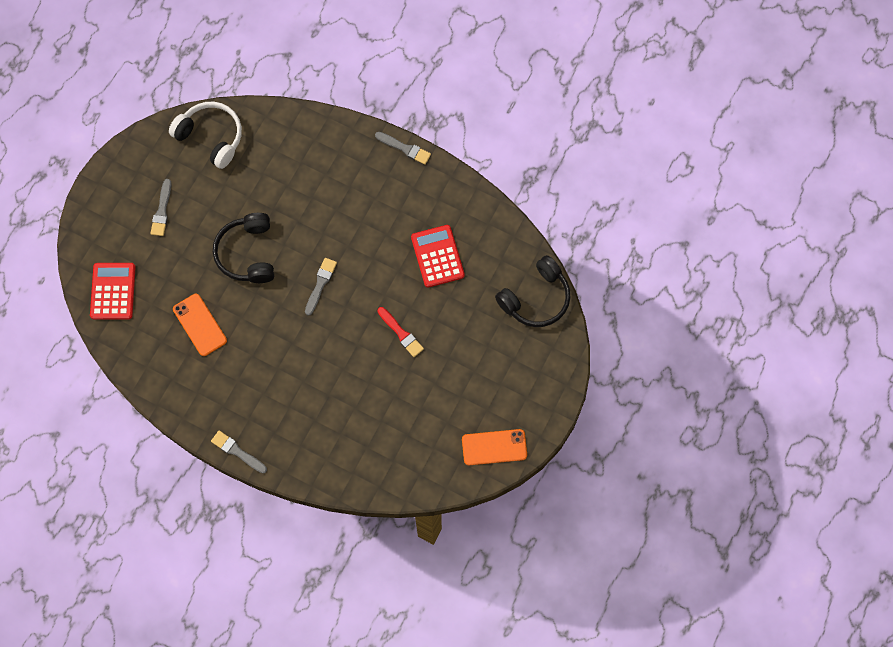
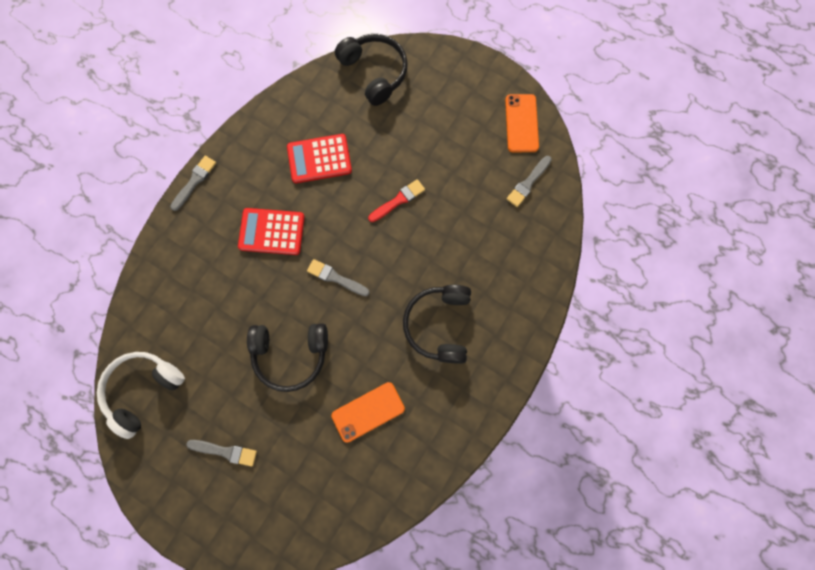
camera: 85 degrees left, 5 degrees up
(113, 291) = (317, 514): red calculator -> red calculator (272, 232)
(237, 451) = (514, 376): grey brush -> grey brush (528, 183)
(281, 380) = (439, 324): none -> black headphones

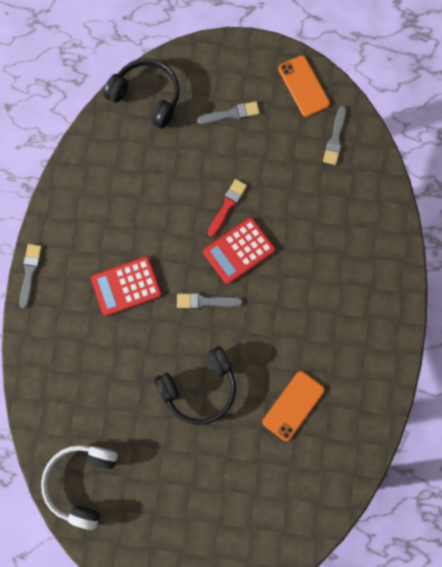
camera: 25 degrees left, 0 degrees up
(225, 451) = (184, 500): grey brush -> grey brush (231, 114)
(319, 159) = (136, 200): red calculator -> red calculator (239, 251)
(439, 324) = (318, 300): black headphones -> none

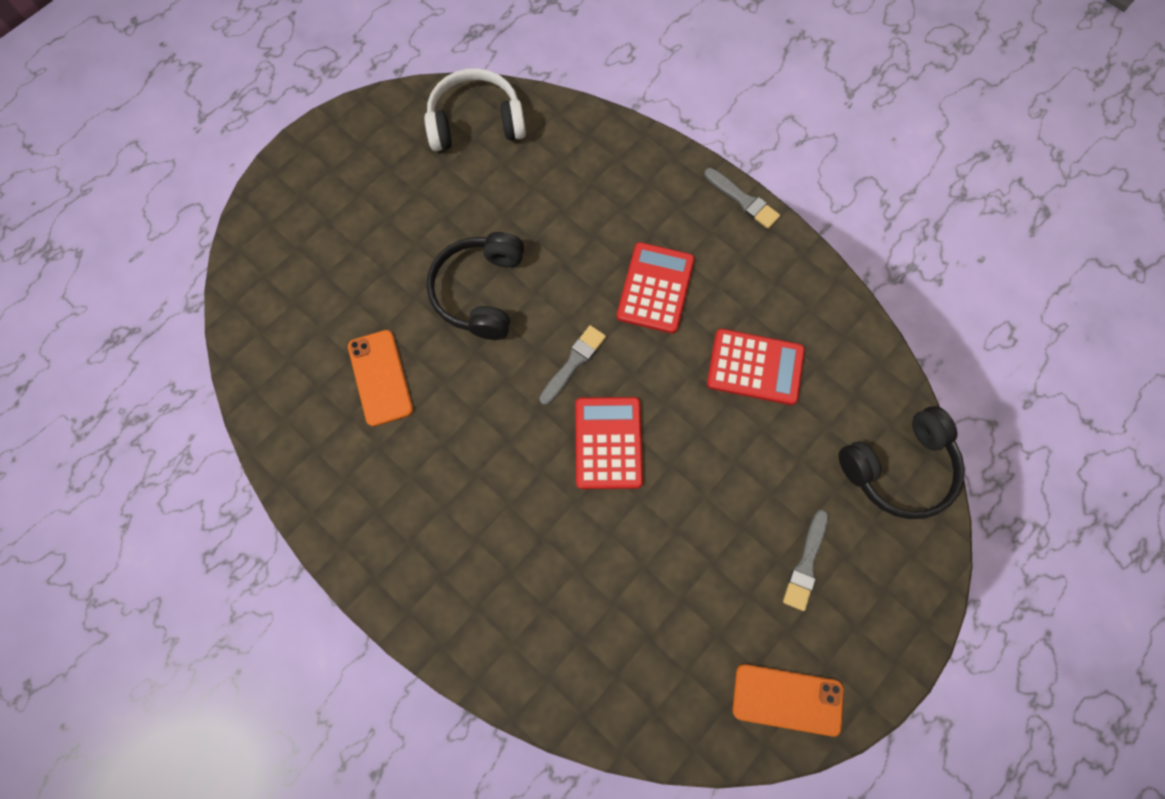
camera: 125 degrees right, 5 degrees down
(82, 482) = (476, 122): white headphones -> white headphones turned 60 degrees counterclockwise
(138, 201) = (755, 367): none -> red calculator
(227, 206) = (677, 469): red brush -> none
(335, 138) = (678, 685): grey brush -> none

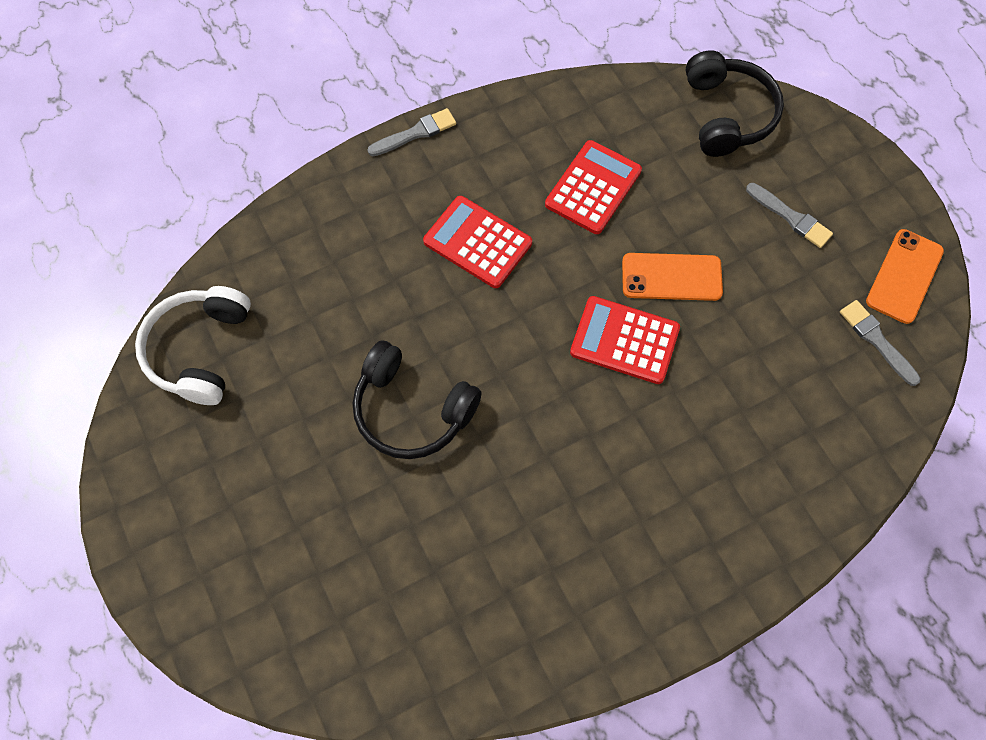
camera: 70 degrees left, 5 degrees down
(380, 377) = (472, 545): orange phone -> orange phone (671, 277)
(574, 363) = (528, 344): grey brush -> grey brush (876, 340)

